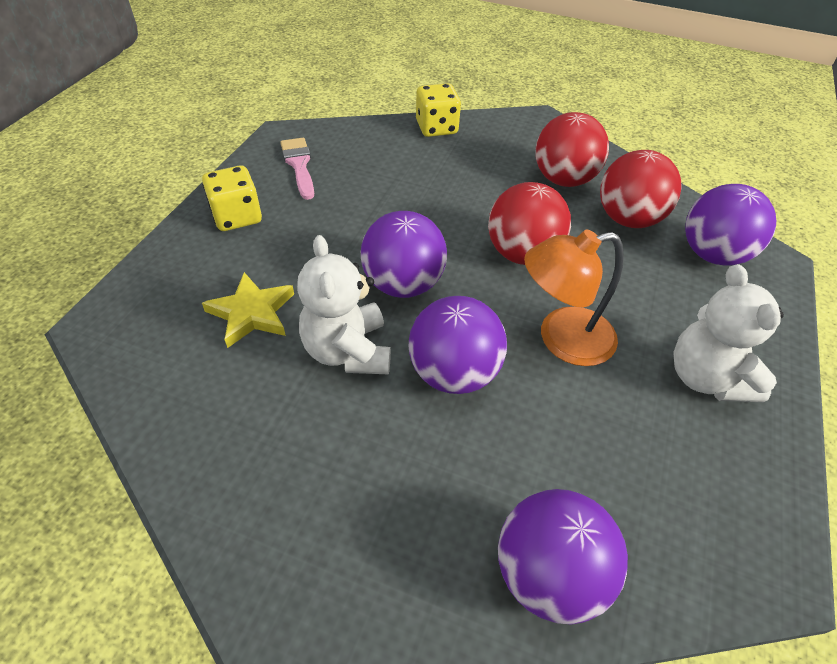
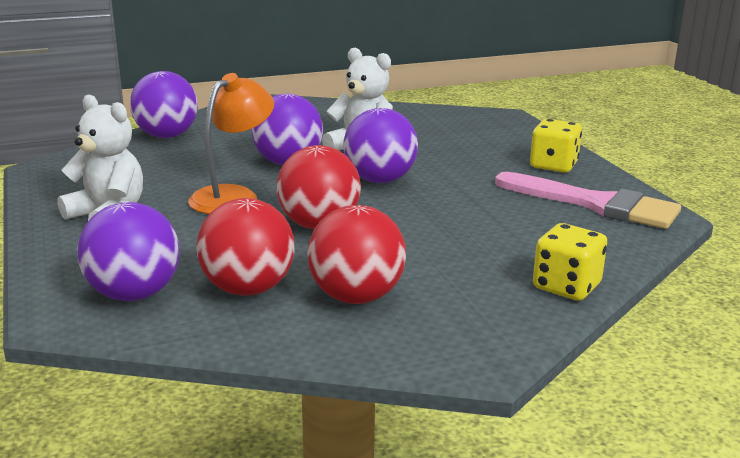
camera: 140 degrees right, 25 degrees down
(252, 313) = (443, 142): yellow star -> none
(299, 165) = (595, 204): pink brush -> pink brush, size x1.69

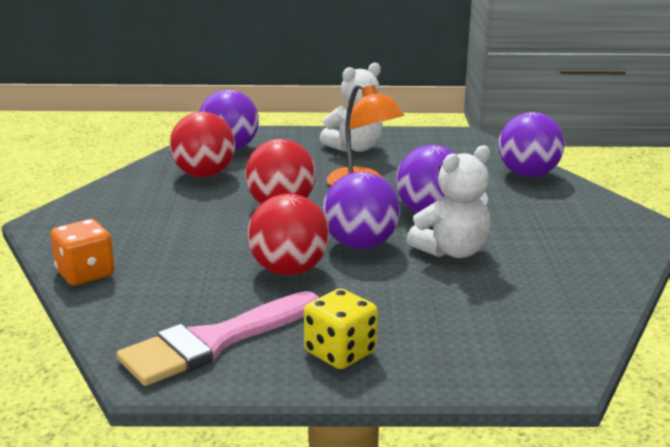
camera: 110 degrees right, 0 degrees up
(356, 297) = (159, 201): red ball -> red ball (288, 270)
(566, 286) = (85, 273): yellow dice -> orange dice

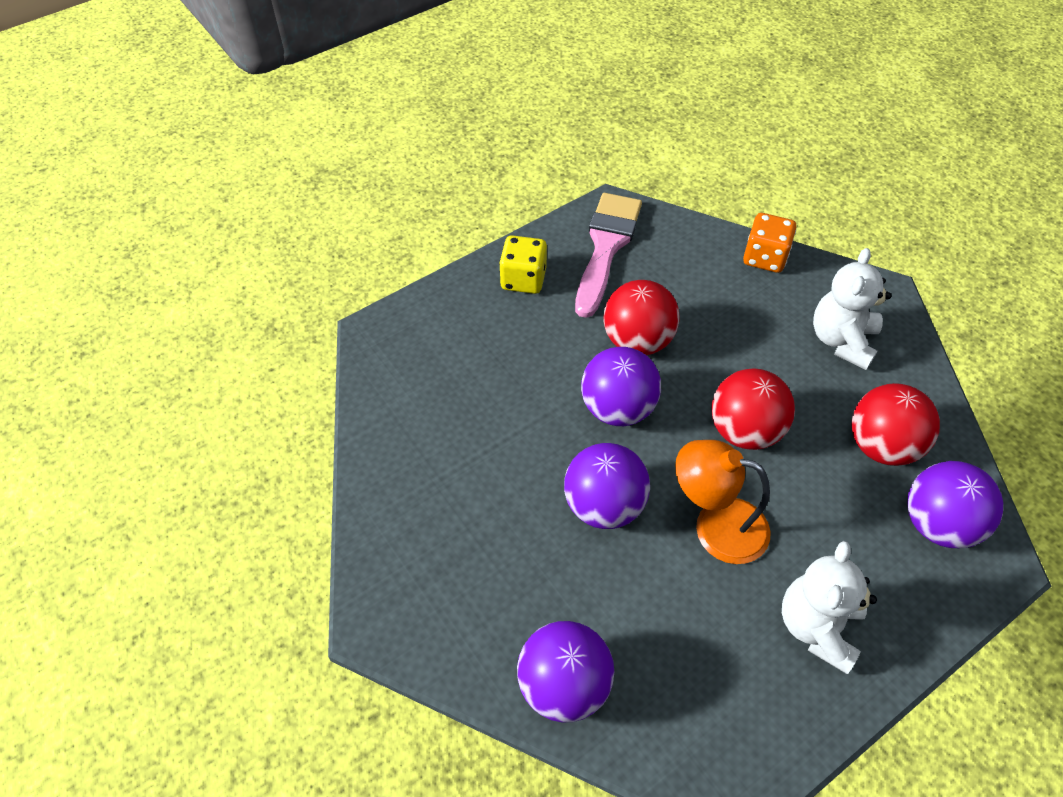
camera: 145 degrees right, 30 degrees up
(452, 251) = (535, 444): white teddy bear -> white teddy bear (842, 340)

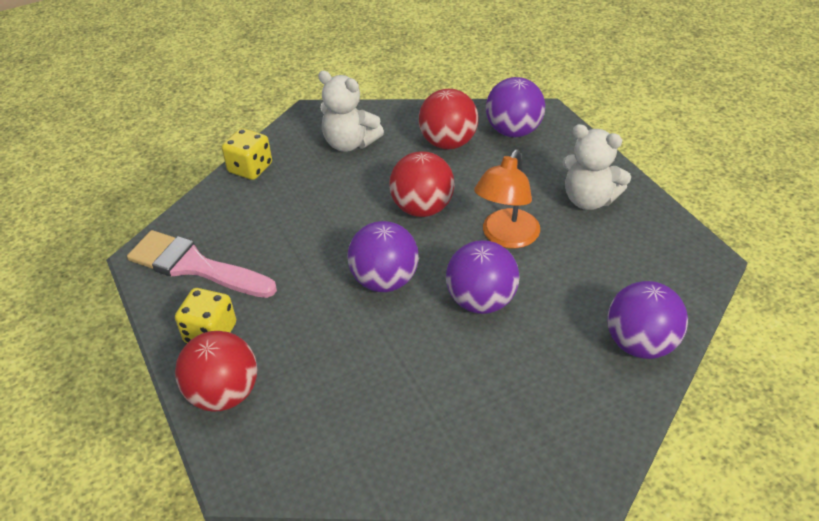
camera: 80 degrees left, 10 degrees down
(637, 341) = (315, 258): red ball -> red ball (224, 394)
(765, 257) = (250, 168): orange dice -> yellow dice

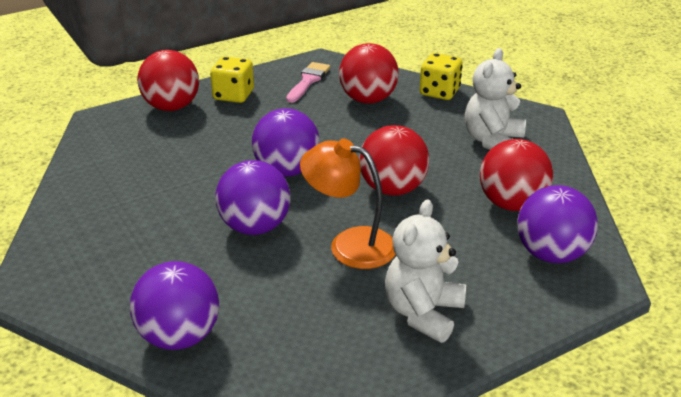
camera: 85 degrees right, 10 degrees down
(194, 266) = (308, 81): pink brush -> pink brush, size x0.59
(252, 219) = (368, 99): none -> red ball

